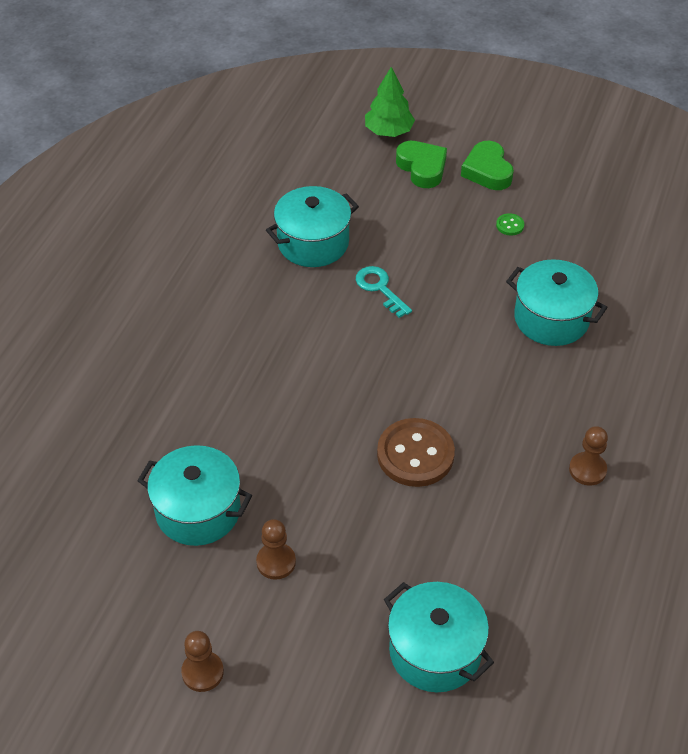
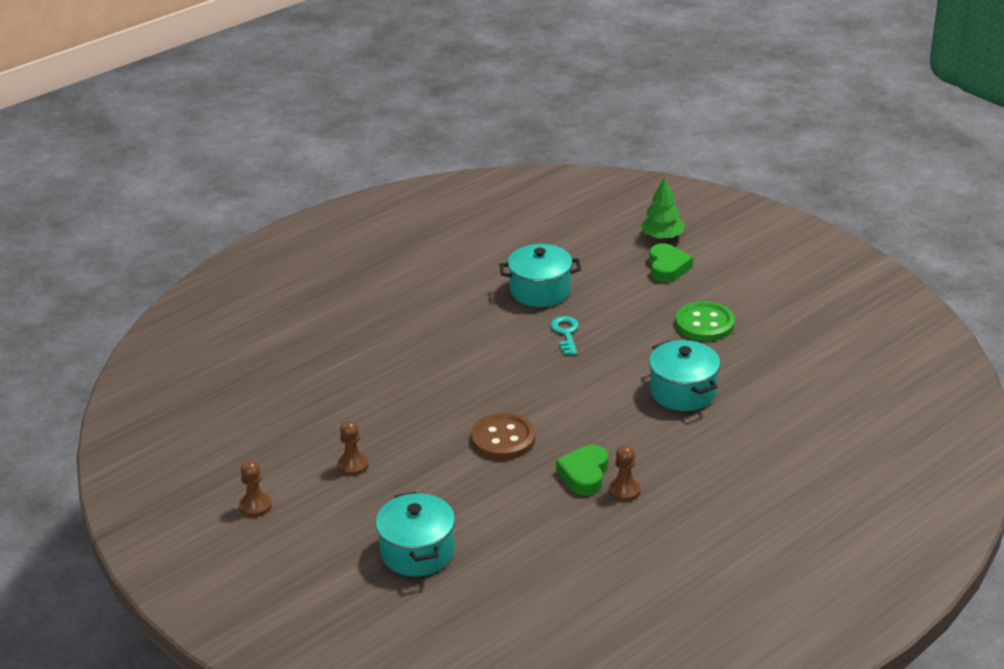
camera: 30 degrees right, 15 degrees down
(198, 511) = (325, 420): turquoise pot -> none
(487, 171) = (719, 284): green heart -> green heart (584, 474)
(510, 225) = (704, 324): green button -> green button, size x2.38

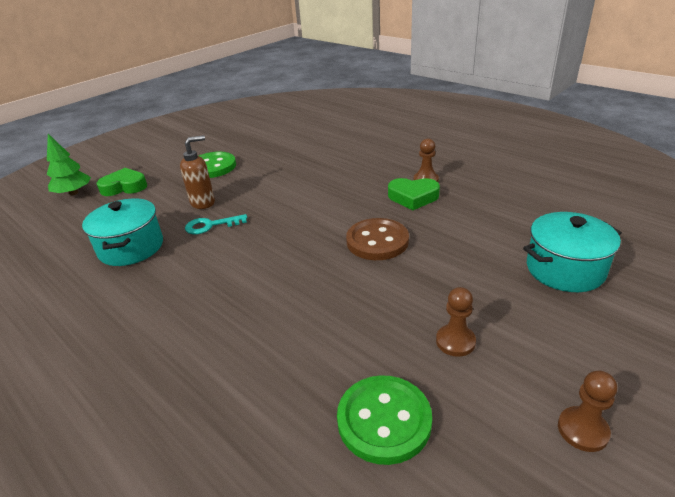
camera: 95 degrees left, 0 degrees up
(297, 422) = (384, 420): none -> green button
(615, 324) = (203, 202): none -> brown soap dispenser
(683, 392) = (300, 168): turquoise pot -> none

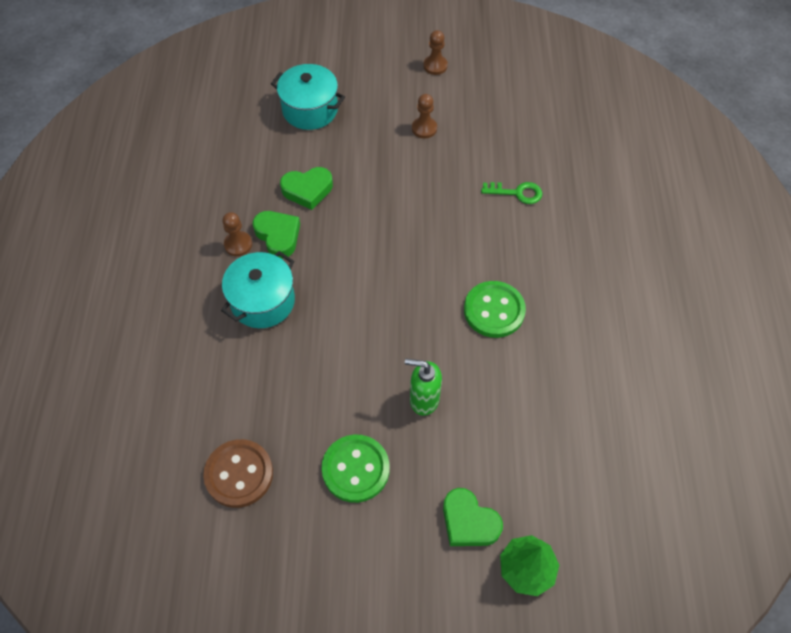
camera: 135 degrees left, 25 degrees up
(131, 248) = (528, 385): turquoise pot -> turquoise pot (263, 301)
(203, 202) = (423, 399): brown soap dispenser -> green soap dispenser
(211, 225) = (447, 354): turquoise key -> none
(275, 361) = (517, 193): none -> green key
(377, 241) = (363, 220): brown button -> brown button (239, 474)
(384, 420) = (501, 128): green button -> green button (494, 310)
(446, 226) = (307, 190): none -> green heart

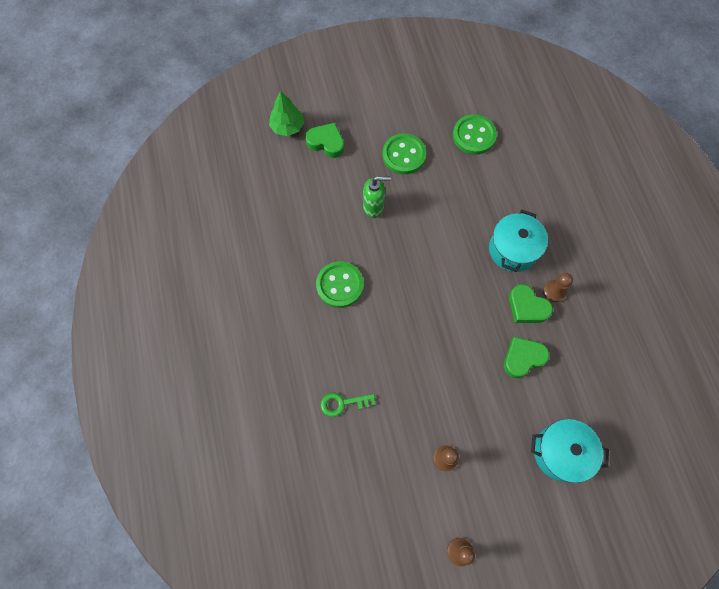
camera: 165 degrees right, 10 degrees up
(239, 474) = (474, 136): brown button -> green button

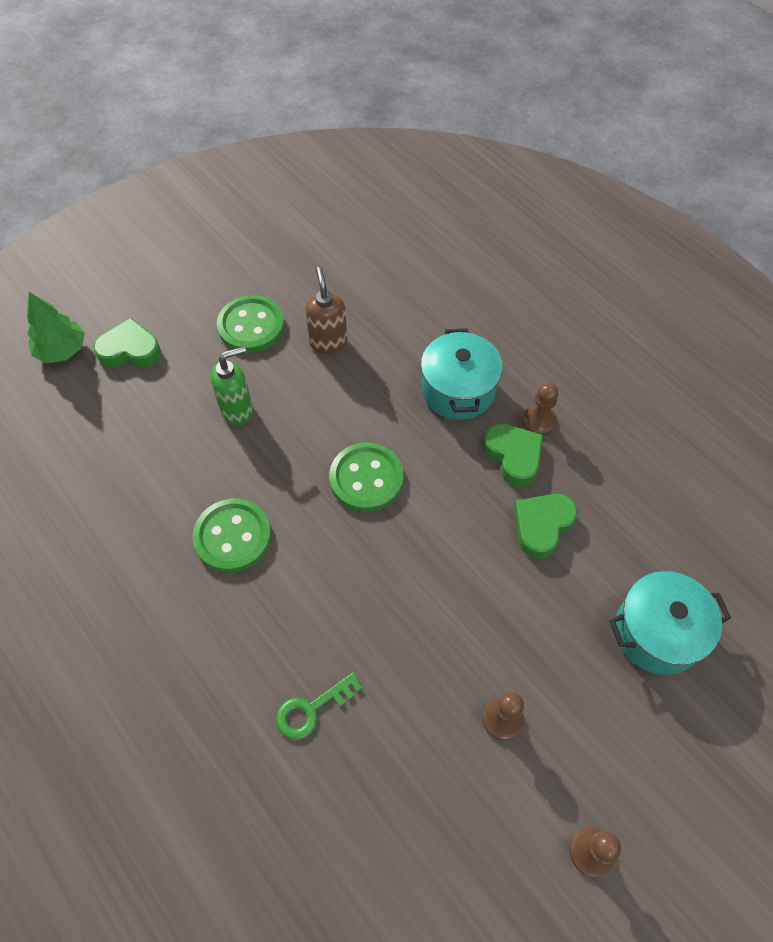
camera: 25 degrees left, 10 degrees down
(446, 184) = (328, 342): none -> brown soap dispenser
(474, 136) = (337, 268): green button -> green button (366, 479)
(527, 307) = (513, 456): green heart -> green heart turned 135 degrees counterclockwise

